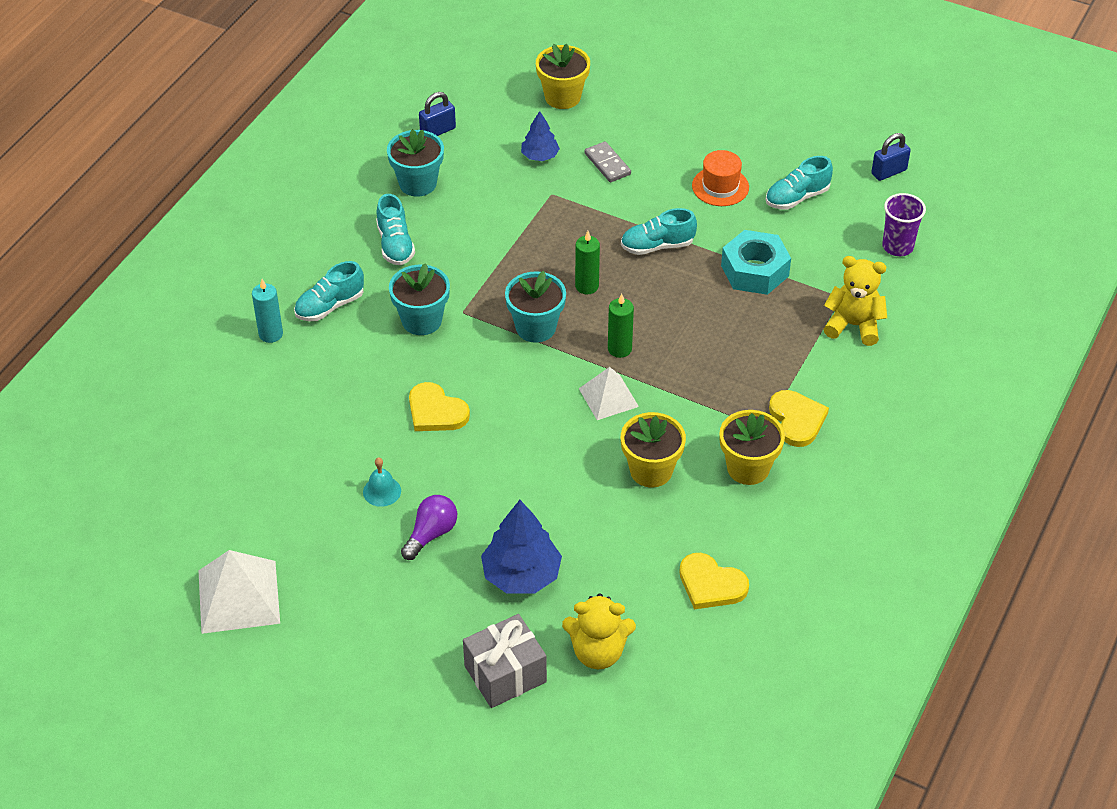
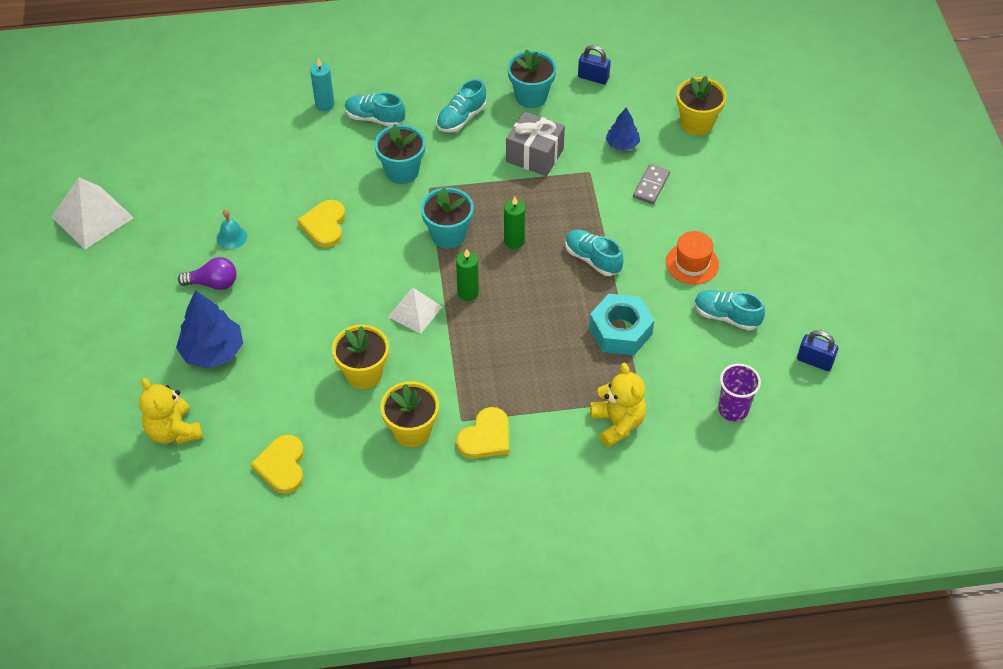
camera: 55 degrees right, 5 degrees up
(505, 674) = (120, 389): grey gift -> grey gift (534, 155)

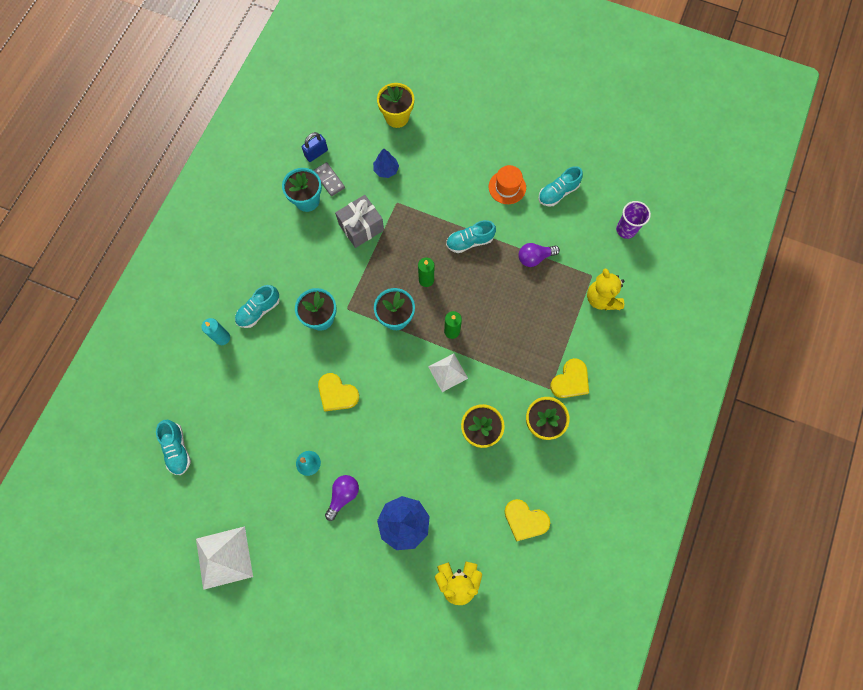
camera: 60 degrees left, 20 degrees up
(461, 118) = (297, 254): turquoise shoe -> turquoise shoe (177, 449)
(486, 437) = (570, 380): yellow heart -> yellow heart turned 60 degrees clockwise
(617, 423) = (601, 298): yellow teddy bear -> yellow teddy bear turned 120 degrees counterclockwise
(620, 331) = (534, 258): turquoise nut -> purple light bulb
(651, 185) = (431, 173): grey domino -> grey domino (329, 180)
(814, 361) = (616, 166): blue padlock -> none

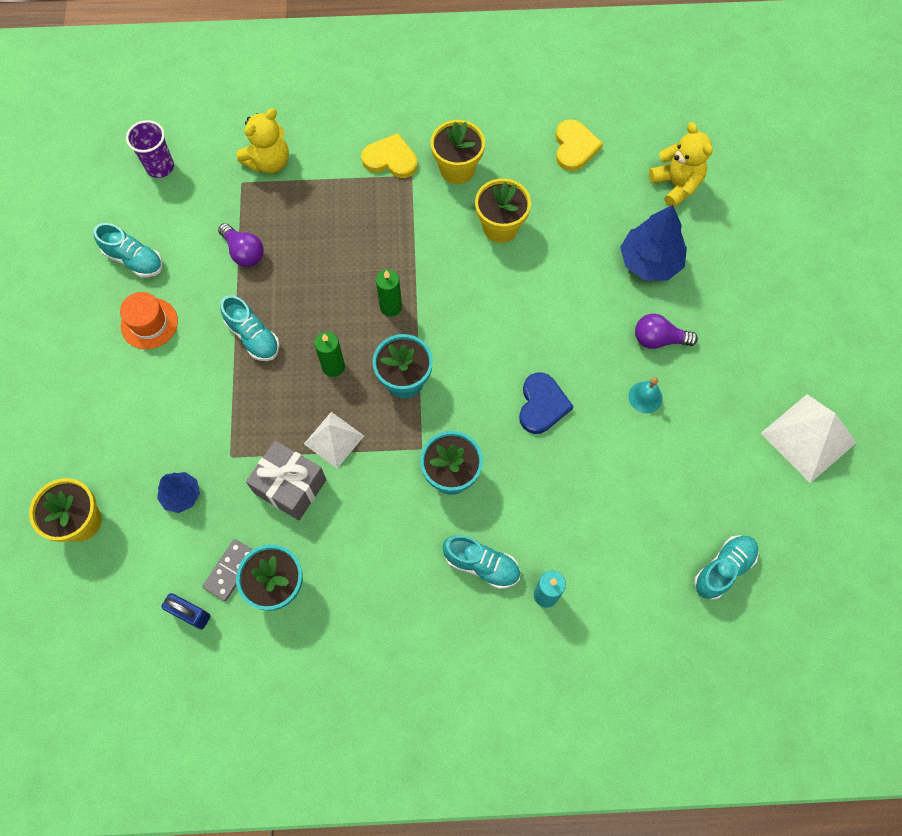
camera: 115 degrees left, 5 degrees down
(337, 393) = (542, 405): yellow heart -> blue heart
(448, 372) = (447, 289): white pyramid -> white pyramid (334, 439)

